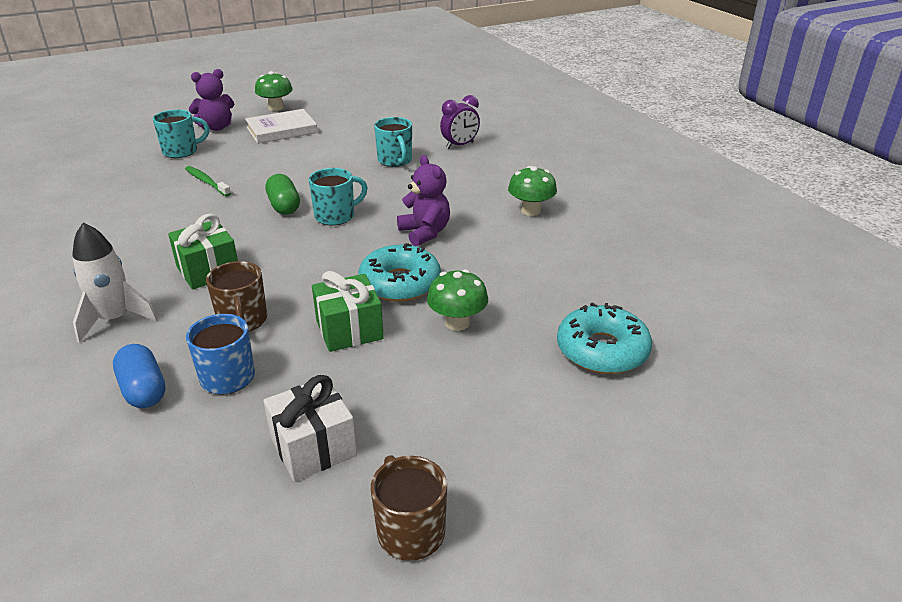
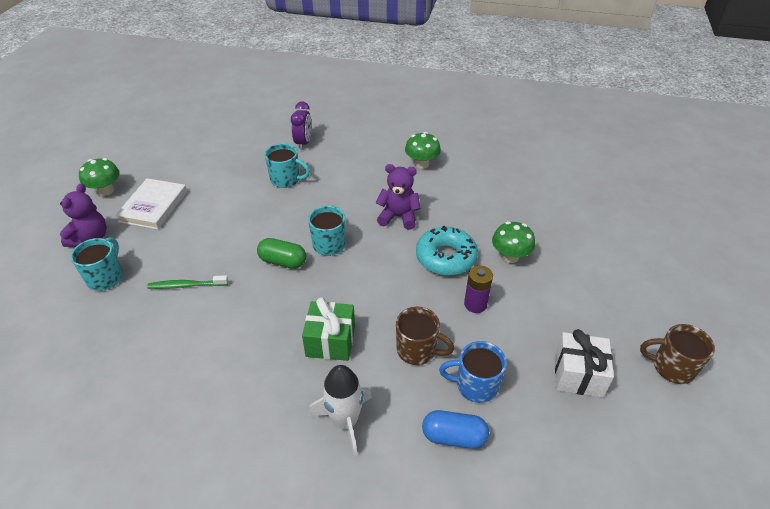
camera: 50 degrees left, 10 degrees up
(349, 330) = (475, 304): green gift -> purple battery
(602, 350) = (581, 220): turquoise donut -> none

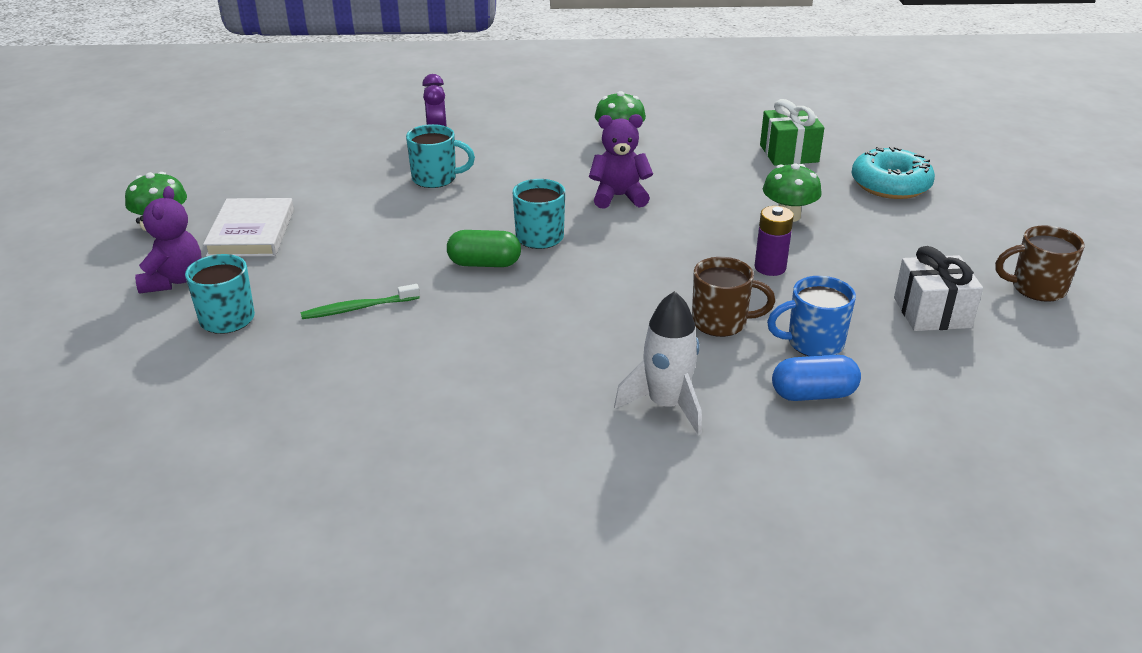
camera: 15 degrees left, 10 degrees down
(330, 341) = (600, 332): green gift -> green gift (789, 153)
(446, 257) = (706, 228): turquoise donut -> turquoise donut (890, 184)

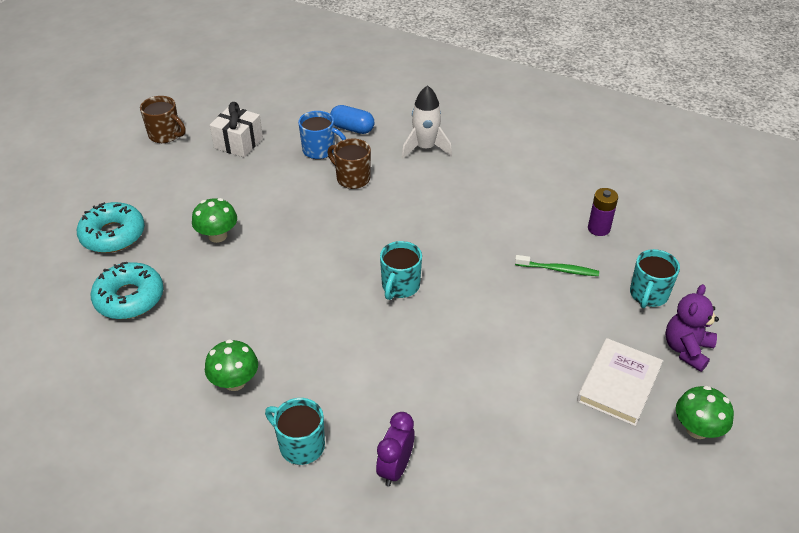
camera: 150 degrees left, 10 degrees up
(436, 179) = (435, 394): turquoise mug -> turquoise mug (300, 445)
(484, 263) = (455, 276): green capsule -> none
(619, 197) = (308, 304): purple teddy bear -> none
(770, 267) = (282, 201): purple battery -> purple battery (598, 228)
(789, 153) = (129, 298): green gift -> turquoise donut

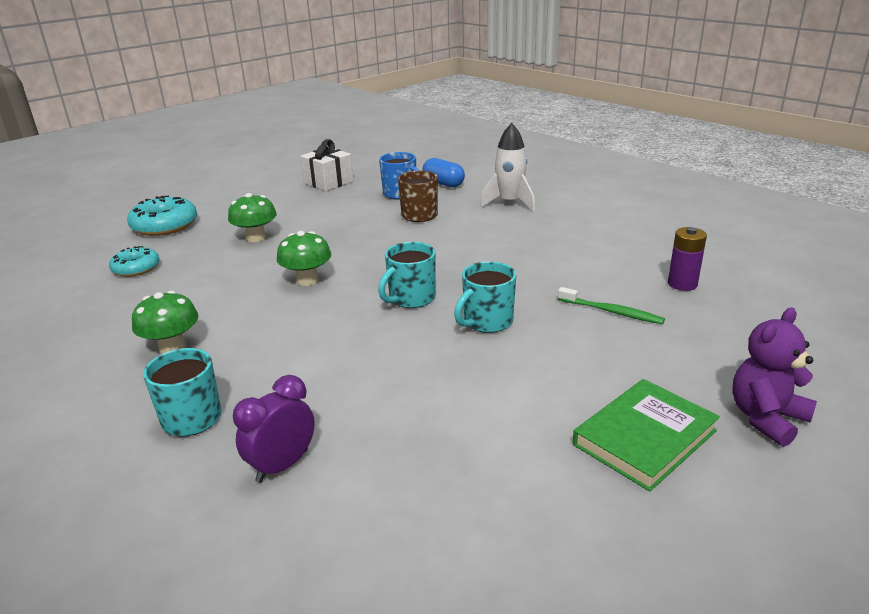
camera: 20 degrees right, 15 degrees down
(129, 298) = (136, 268): turquoise donut -> turquoise donut, size x0.63
(165, 135) = (269, 172): brown mug -> none
(619, 384) = (644, 438): white book -> green book
(648, 295) = (726, 352): turquoise mug -> turquoise mug (487, 322)
(697, 429) = (753, 517): green mushroom -> green mushroom (307, 280)

